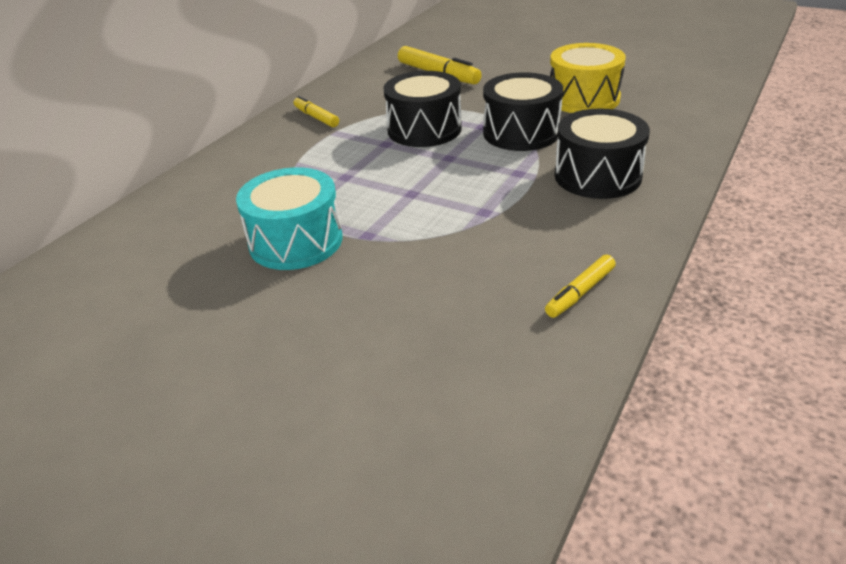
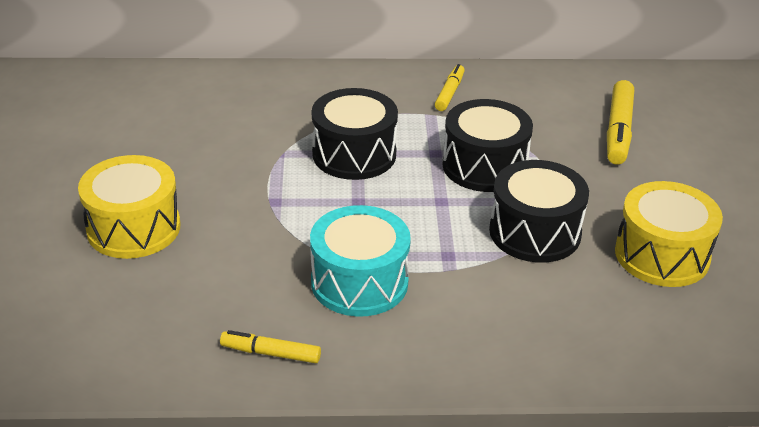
camera: 55 degrees right, 0 degrees up
(296, 241) = (241, 168): turquoise drum -> turquoise drum (359, 282)
(318, 335) = (133, 228): none -> yellow drum
(597, 176) = (486, 312): black drum -> black drum (354, 154)

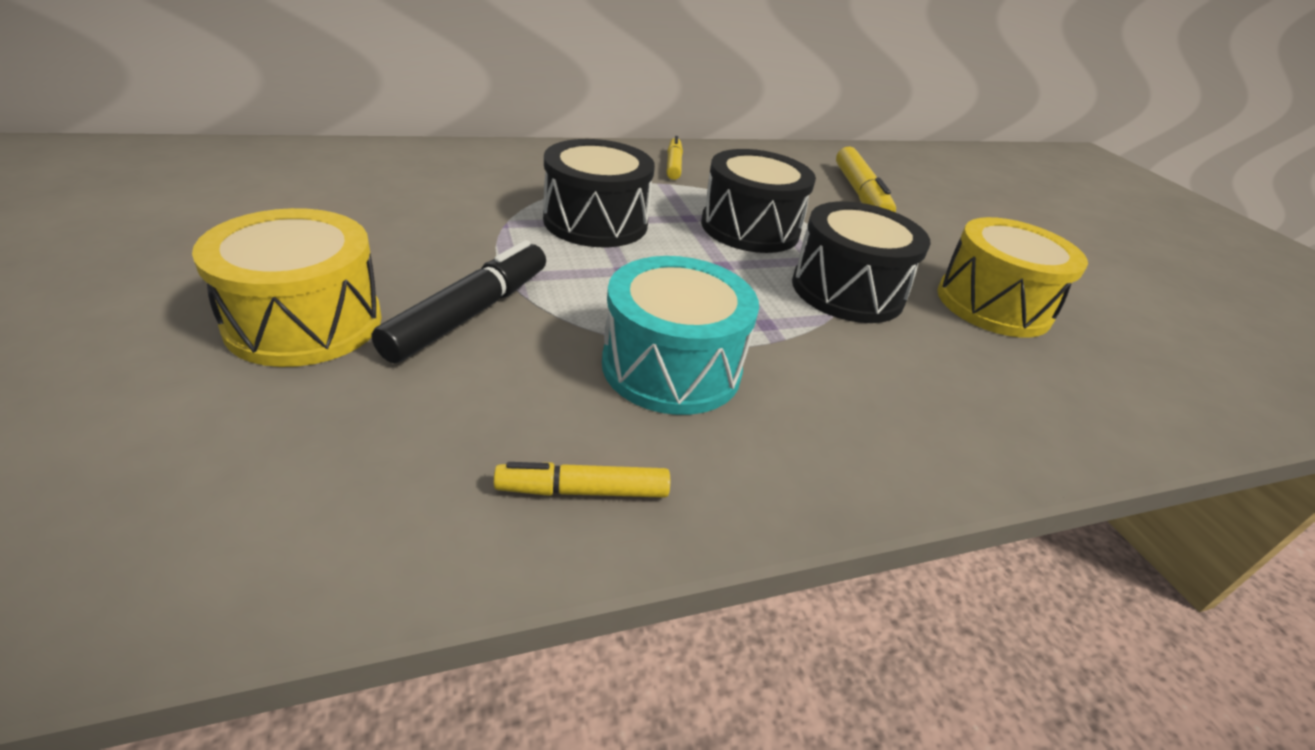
camera: 20 degrees left, 0 degrees up
(237, 230) = (470, 313): none -> black marker

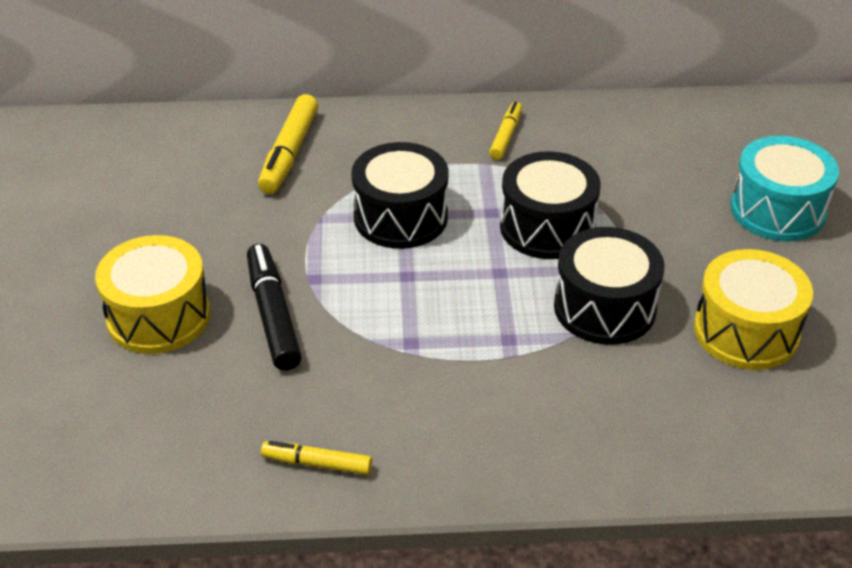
camera: 20 degrees right, 5 degrees up
(470, 313) = (273, 315): black marker -> black marker turned 60 degrees counterclockwise
(671, 367) = (411, 375): turquoise drum -> turquoise drum (777, 210)
(860, 194) = (697, 178): yellow marker -> yellow marker (289, 153)

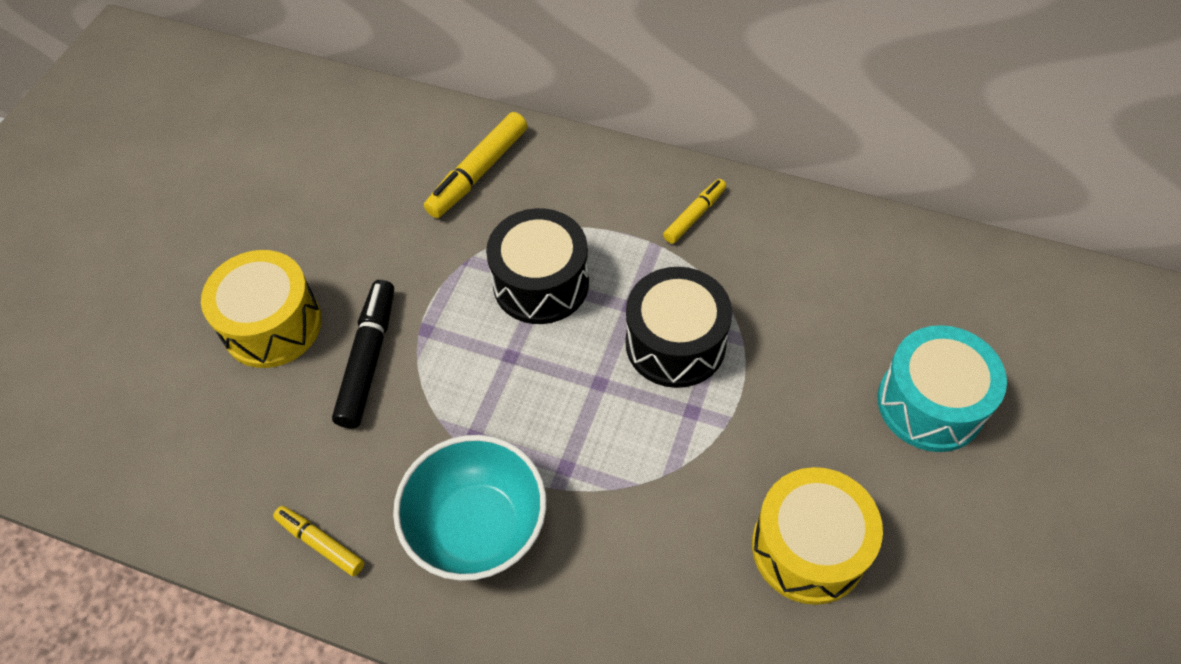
camera: 25 degrees right, 15 degrees up
(458, 405) = (478, 527): none -> turquoise bowl
(604, 307) = (679, 463): black drum -> none

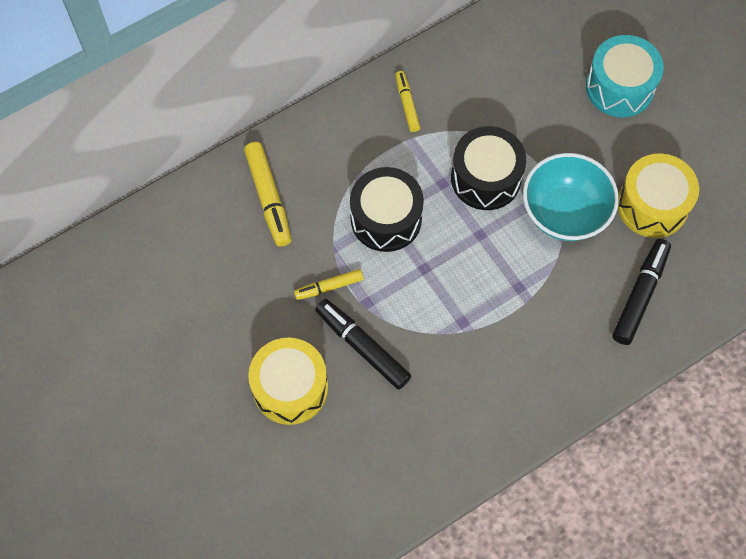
camera: 55 degrees left, 10 degrees up
(320, 543) = (468, 442): yellow marker -> yellow marker (329, 287)
(478, 527) = (521, 354): turquoise bowl -> turquoise bowl (564, 212)
(670, 616) = (640, 295): none -> black marker

